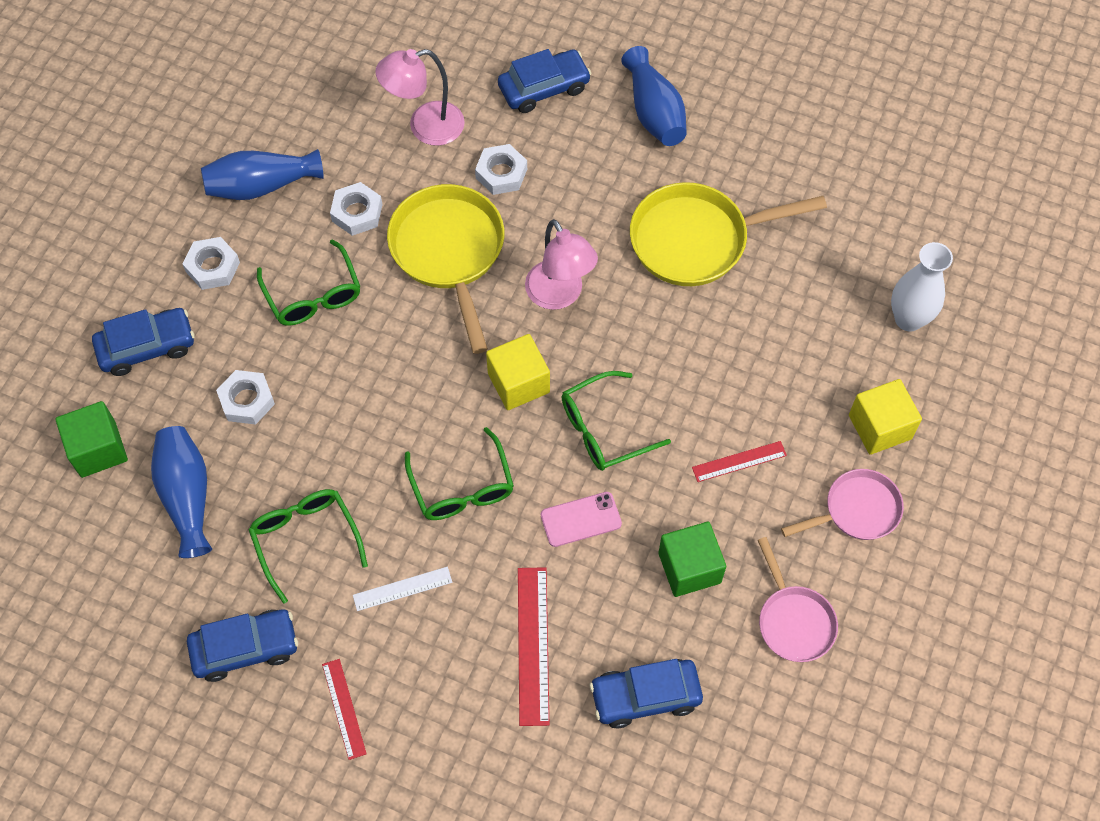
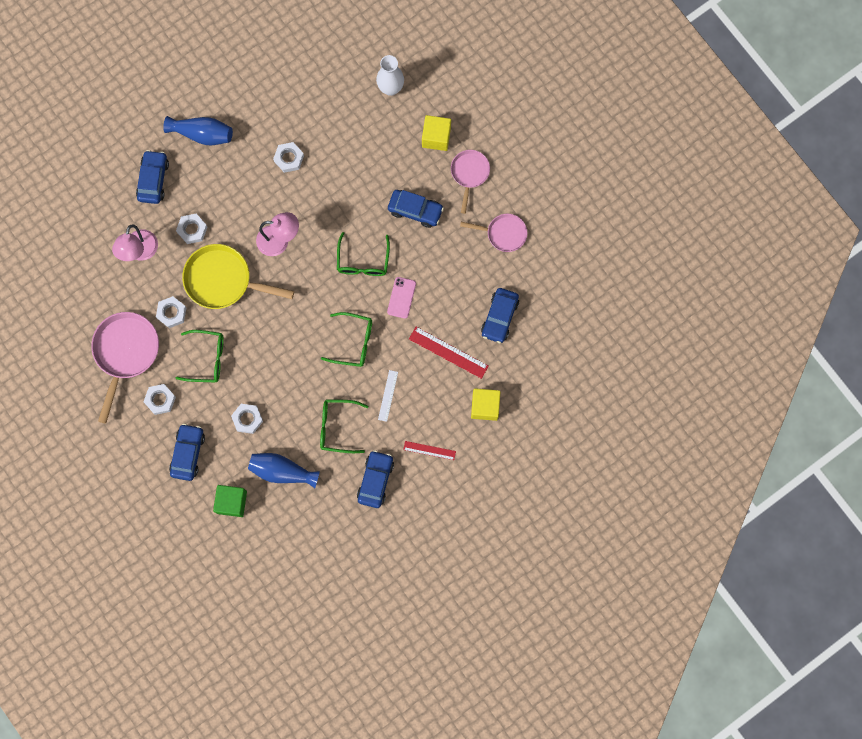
camera: 60 degrees left, 15 degrees up
(261, 186) = (125, 352): blue vase -> pink pan
(518, 383) = (315, 287): yellow cube -> yellow cube (485, 406)
(689, 568) = (453, 263): green cube -> none
(696, 240) = (289, 158): yellow pan -> white nut
(739, 461) = (415, 210): red ruler -> blue car

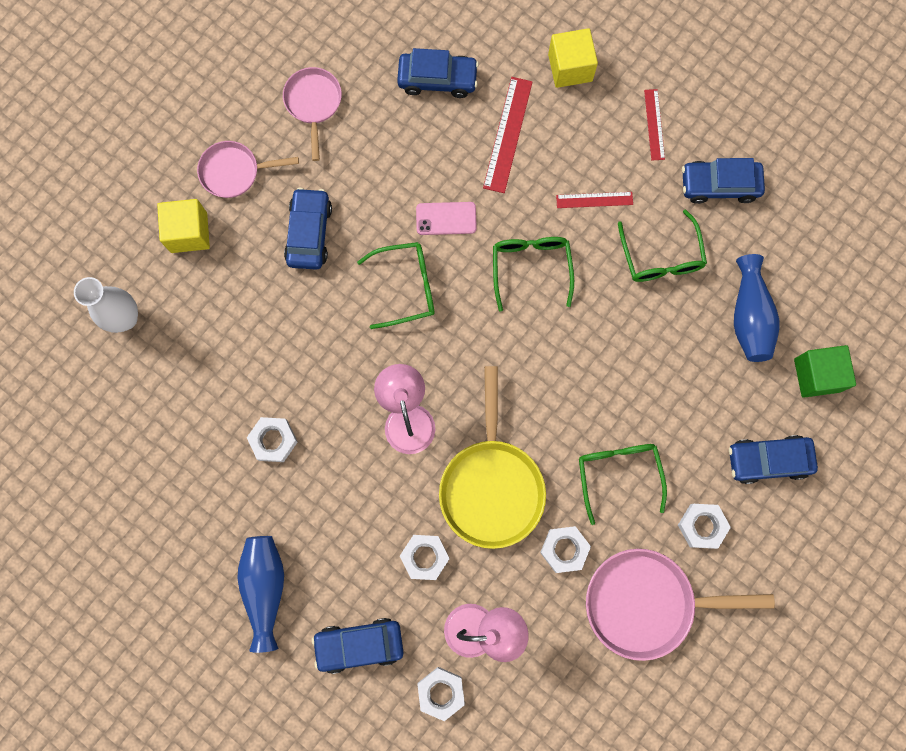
camera: 105 degrees left, 0 degrees up
(247, 419) = (690, 387): white nut -> white nut (441, 692)
(388, 395) = (594, 200): white ruler -> red ruler

